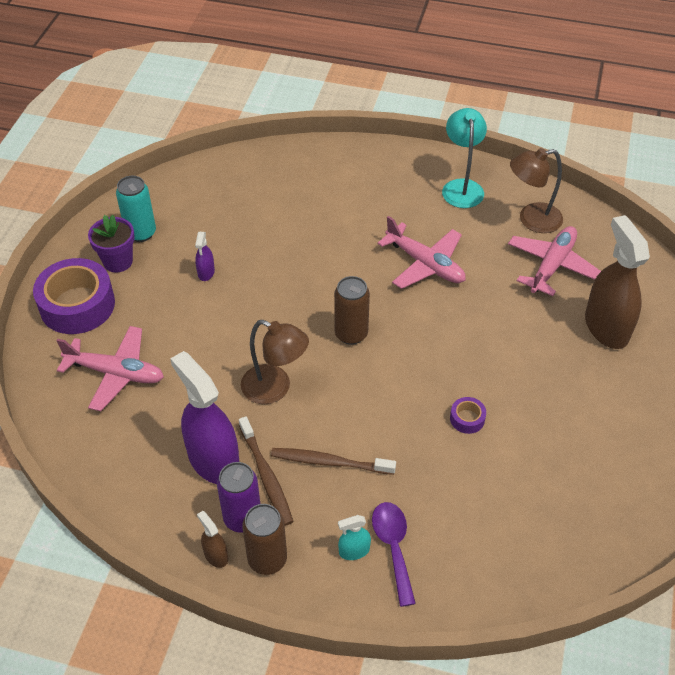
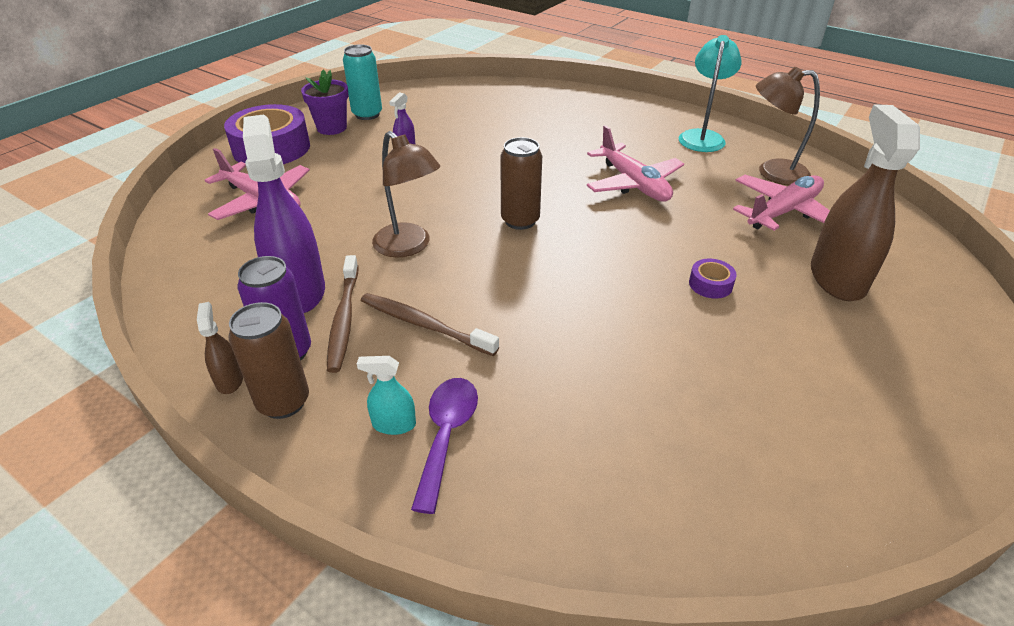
camera: 20 degrees right, 10 degrees down
(467, 419) = (616, 324): purple tape -> purple tape (710, 284)

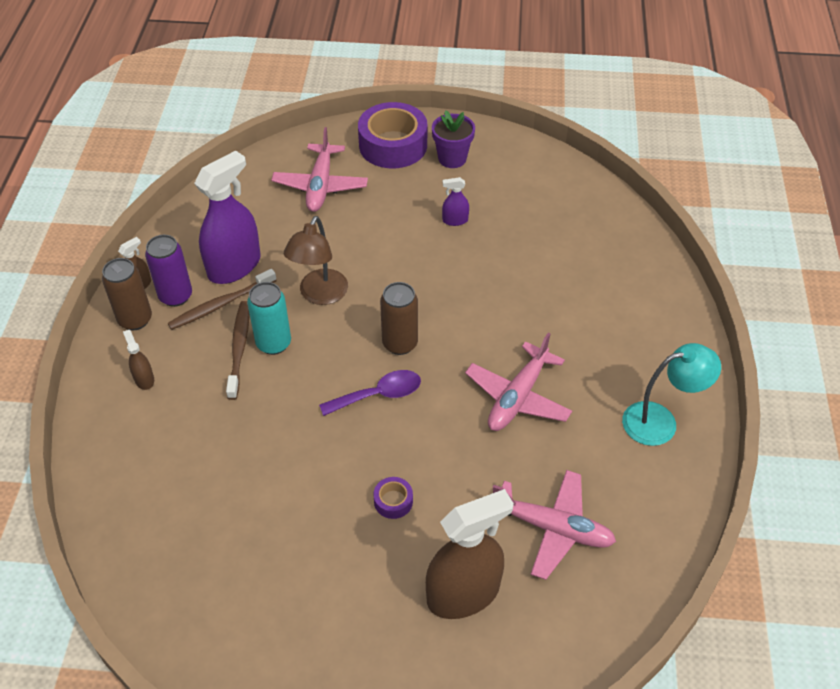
camera: 60 degrees right, 10 degrees up
(367, 114) = (493, 166): turquoise can -> turquoise can (273, 343)
(394, 424) = (144, 379): turquoise spray bottle -> brown spray bottle
(446, 435) = (148, 408): purple spoon -> purple spoon (378, 395)
(772, 172) = (628, 501): brown lamp -> none

